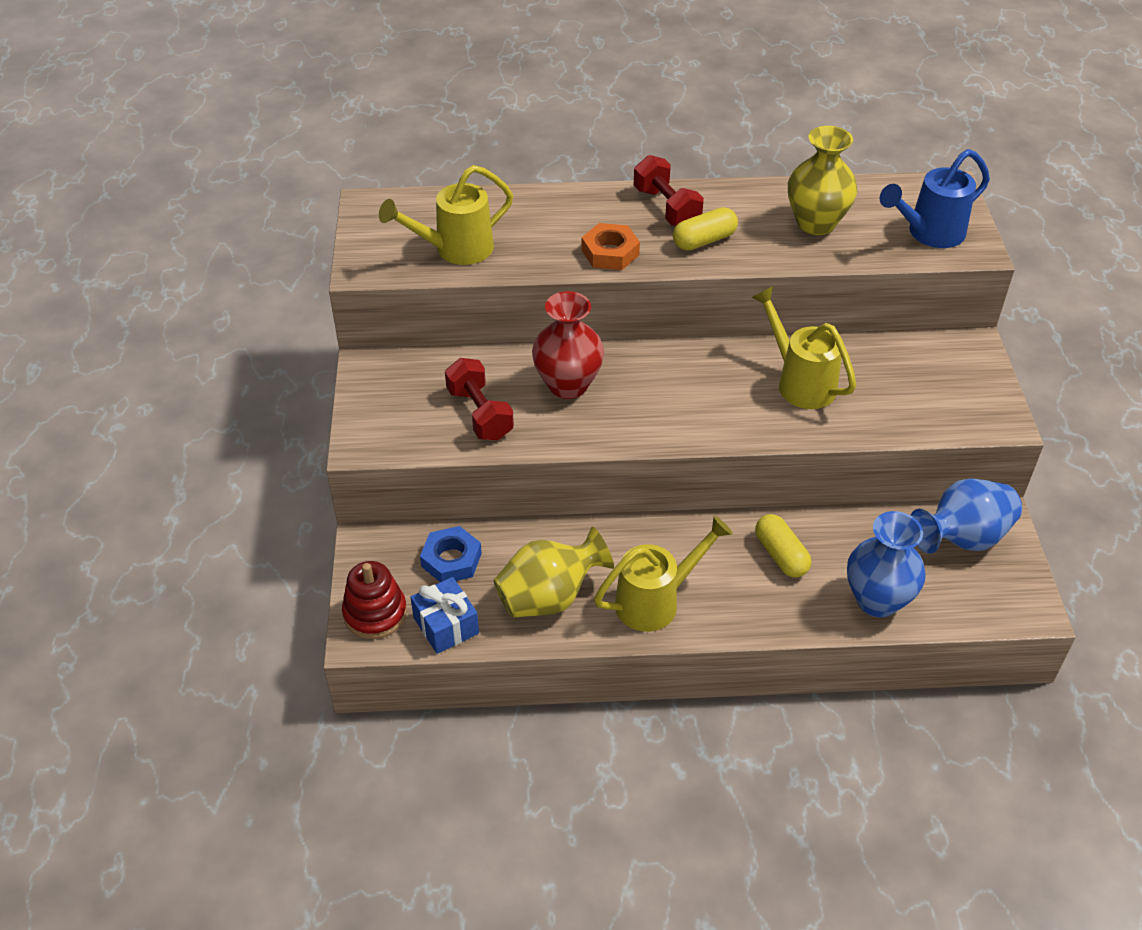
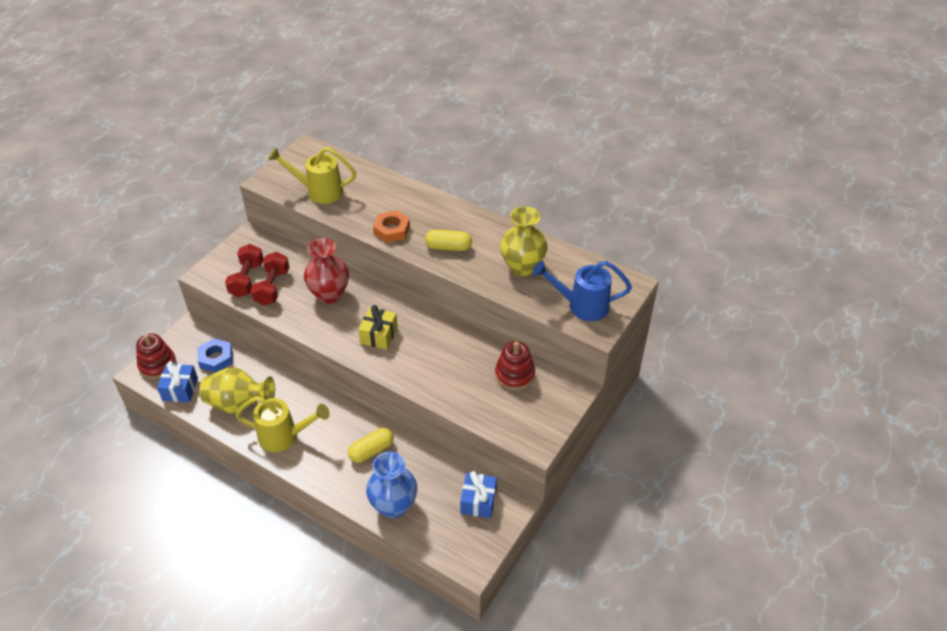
camera: 35 degrees right, 0 degrees up
(666, 208) = (451, 219): red dumbbell -> red dumbbell (247, 279)
(688, 400) = (379, 335): none -> yellow gift
(781, 555) = (371, 451): yellow capsule -> yellow capsule turned 45 degrees clockwise
(800, 382) = (449, 357): yellow watering can -> none
(894, 362) = (514, 375): none -> red stacking toy
(961, 538) = (478, 501): blue vase -> blue gift

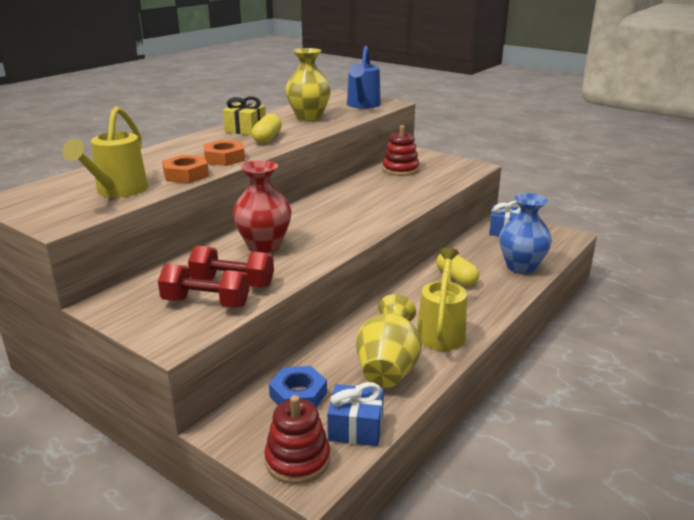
camera: 85 degrees left, 20 degrees down
(353, 216) = (186, 174): none -> orange nut
(379, 335) = (340, 220): yellow gift -> yellow gift (245, 129)

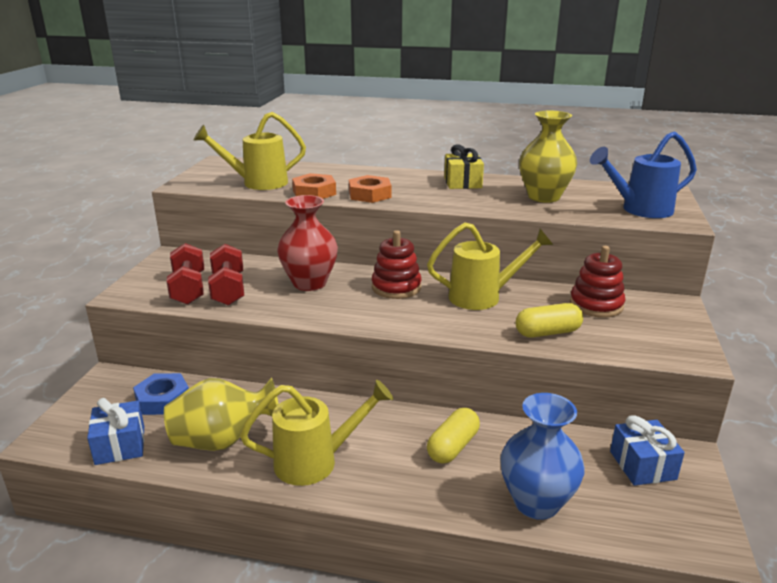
camera: 65 degrees right, 0 degrees up
(267, 138) = (447, 196): yellow capsule -> yellow capsule (547, 332)
(297, 460) = (71, 425): red stacking toy -> red stacking toy (396, 287)
(357, 194) = (482, 297): none -> yellow watering can

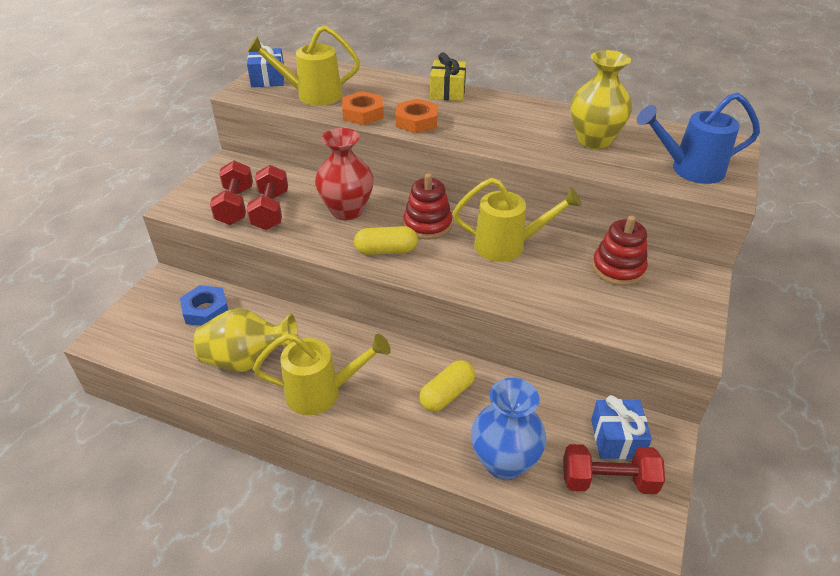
camera: 10 degrees right, 15 degrees up
(120, 445) = (163, 353): blue gift -> blue gift (268, 79)
(462, 183) = (517, 112): yellow gift -> yellow gift (447, 92)
(547, 332) = (556, 297): yellow capsule -> yellow capsule (386, 250)
(650, 505) = (608, 481): none -> red dumbbell

